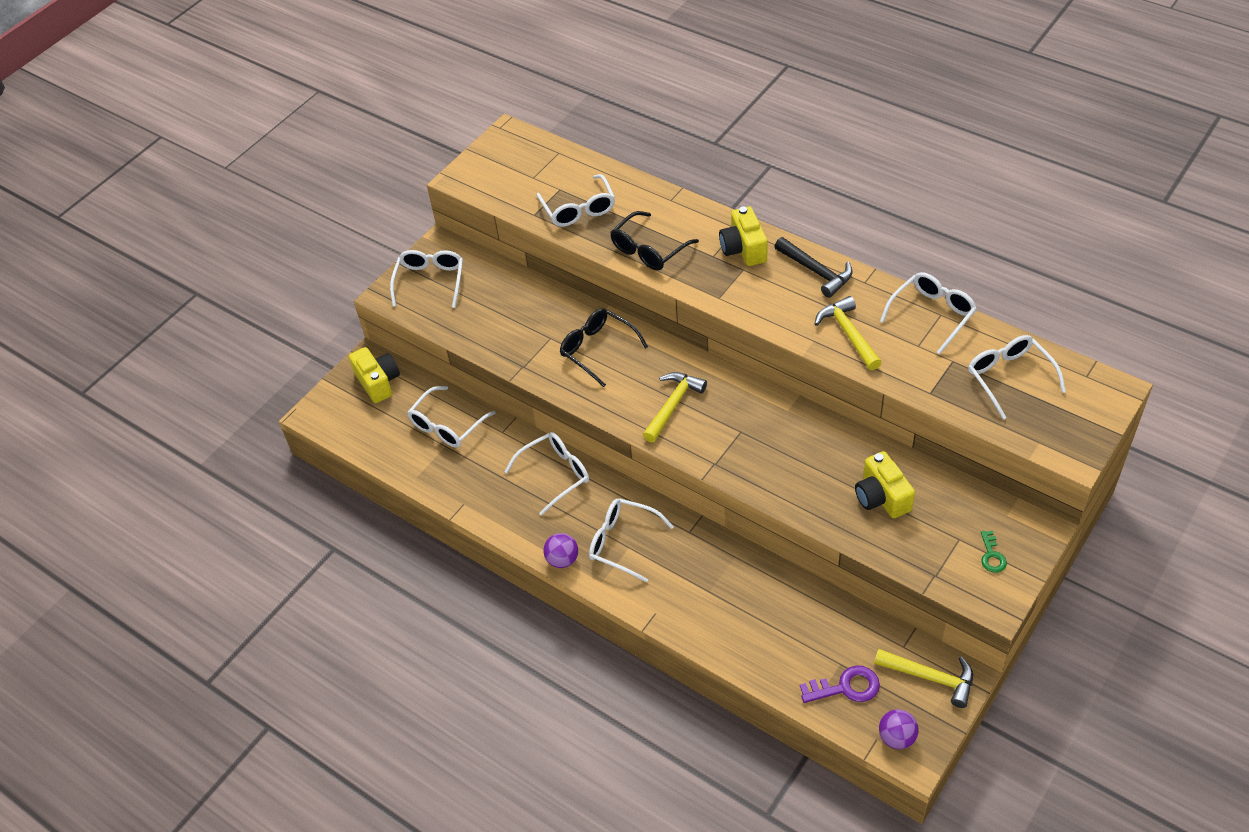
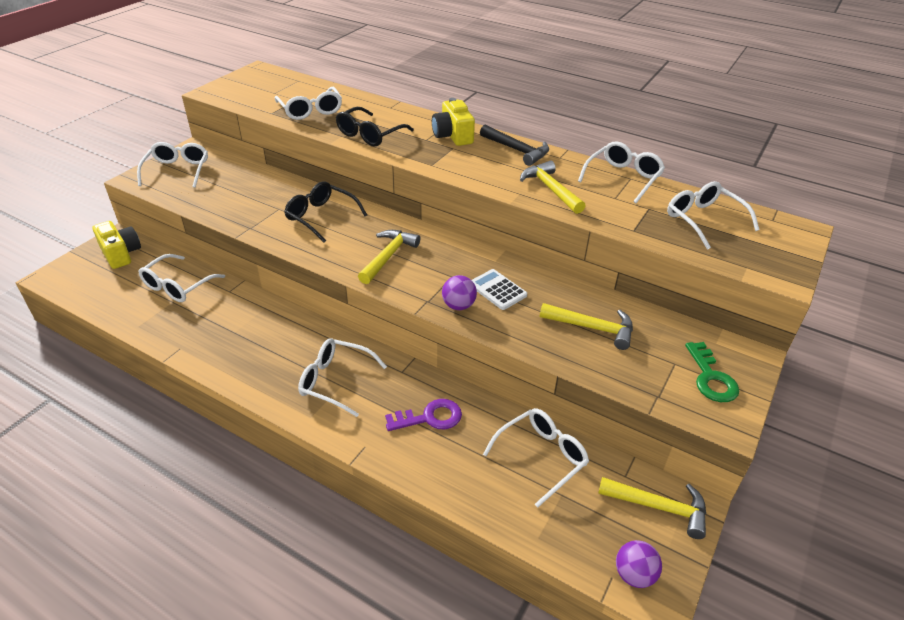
camera: 10 degrees left, 10 degrees down
(555, 474) = (275, 324): white glasses -> white glasses (542, 457)
(562, 560) = (272, 397): purple ball -> purple ball (458, 306)
(788, 449) = (497, 290): none -> white calculator
(846, 687) = (571, 519): purple key -> purple key (430, 417)
(881, 497) = (592, 328): yellow camera -> yellow hammer
(992, 555) = (711, 378): green key -> green key, size x1.61

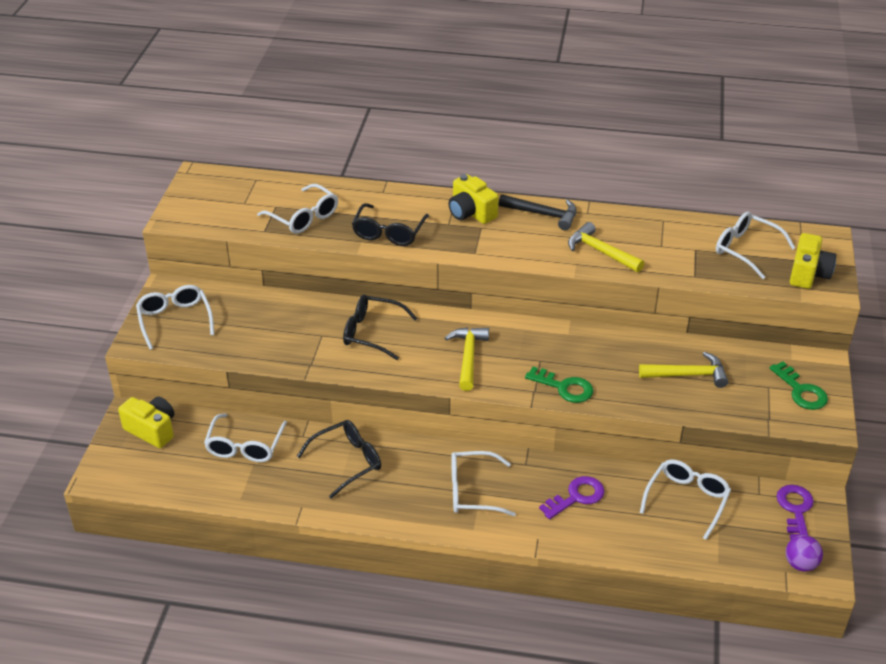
camera: 20 degrees left, 0 degrees up
(248, 322) = (347, 461): none -> black glasses
(458, 306) = (564, 387): purple ball -> green key
(497, 290) = (588, 362): white calculator -> none
(623, 178) = (657, 222): white glasses -> none
(659, 507) = (795, 509): yellow hammer -> purple key
(763, 257) = (808, 274): none -> yellow camera

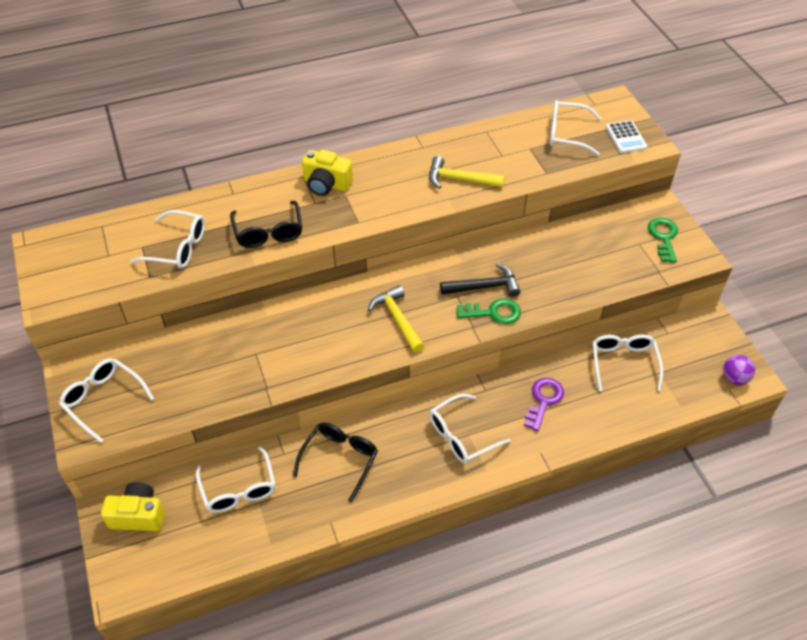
camera: 30 degrees left, 10 degrees up
(371, 333) = (298, 332): black glasses -> none
(543, 214) = (388, 163): black hammer -> black hammer (484, 287)
(688, 375) = (576, 259): yellow hammer -> none
(795, 509) = (700, 334): purple key -> none
(801, 391) = (663, 237): green key -> green key turned 120 degrees counterclockwise
(808, 274) = (625, 137): yellow camera -> white calculator

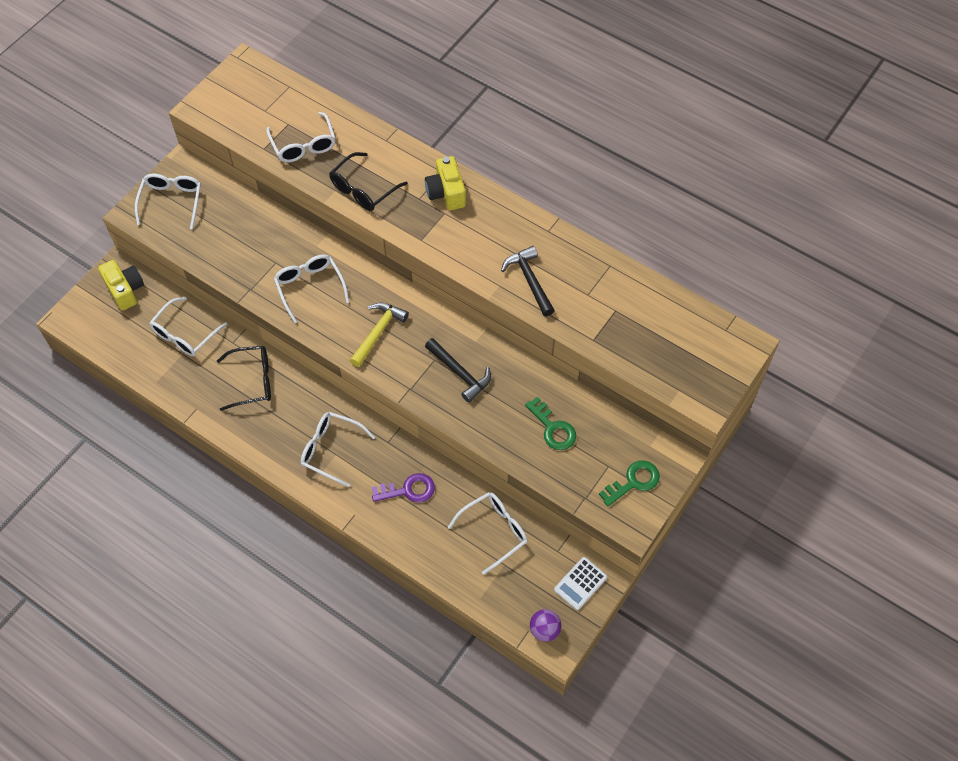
camera: 55 degrees right, 10 degrees up
(460, 179) = (530, 280): yellow hammer -> black hammer
(493, 312) = (436, 395): green key -> green key (553, 428)
(566, 134) = (661, 328): white glasses -> white glasses (309, 287)
(625, 137) = (698, 378): white calculator -> white calculator (580, 583)

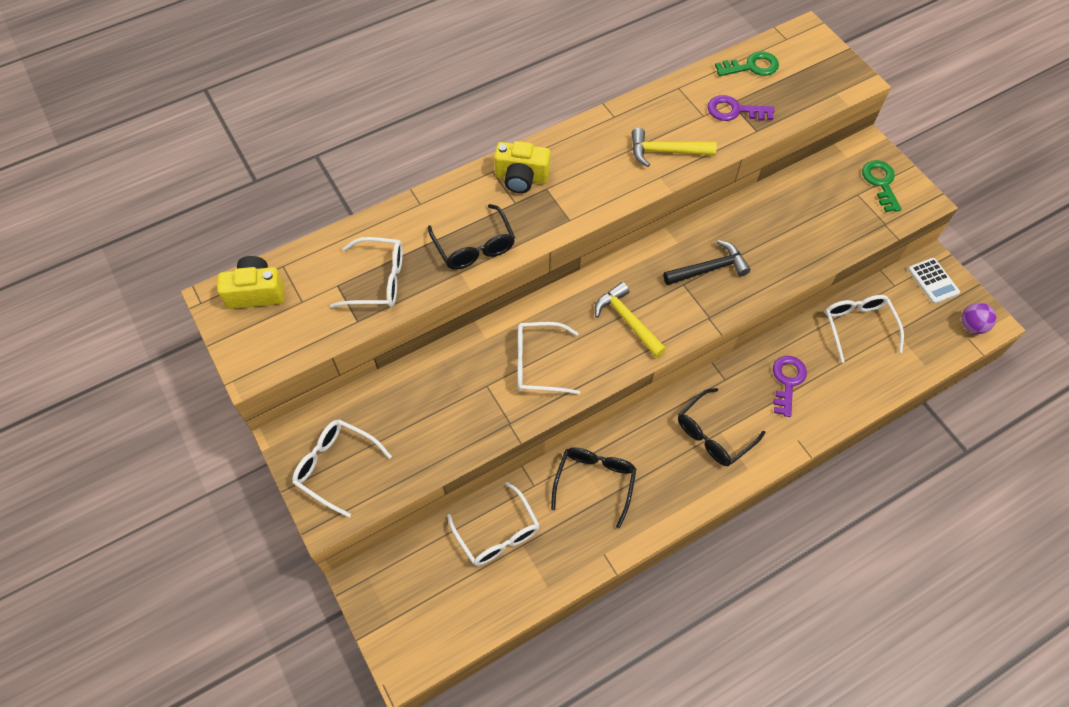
camera: 65 degrees left, 0 degrees up
(125, 290) = (399, 581): yellow camera -> yellow camera (256, 292)
(330, 449) = (713, 435): white glasses -> black glasses
(530, 280) = (666, 151): black hammer -> yellow hammer
(553, 428) = (802, 219): green key -> green key (751, 66)
(607, 316) = (734, 111): none -> purple key

